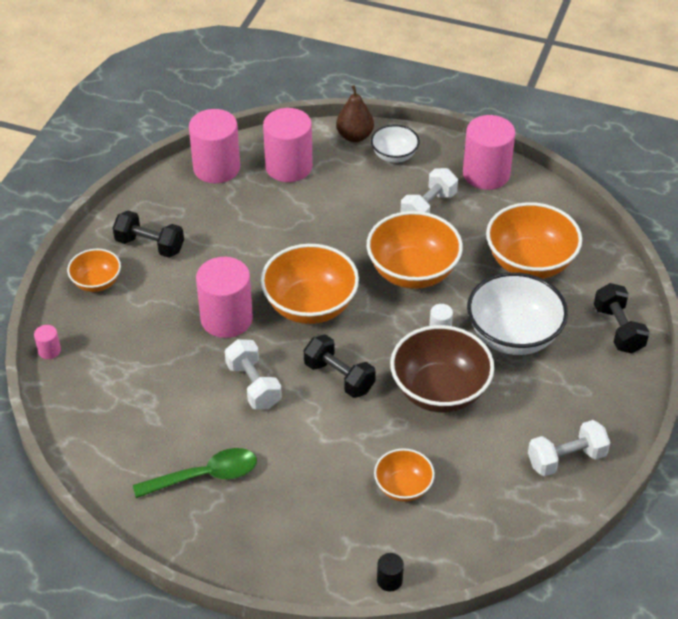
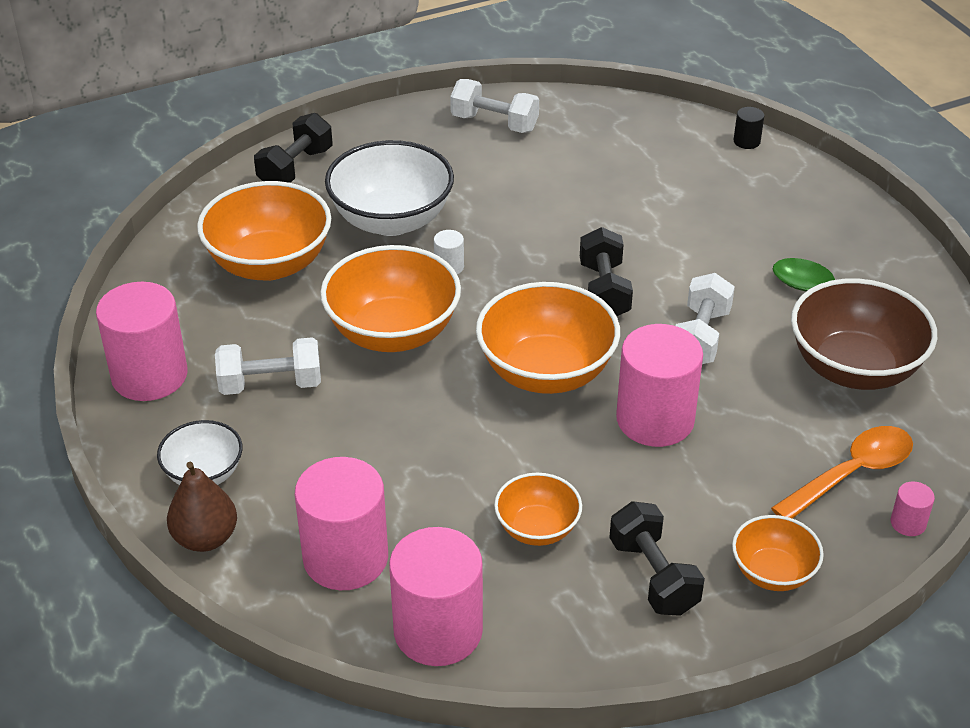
camera: 135 degrees left, 5 degrees down
(99, 358) = (851, 473): none -> orange spoon
(403, 487) = (657, 183): orange bowl -> orange bowl (537, 528)
(440, 391) = (525, 223): brown bowl -> brown bowl (854, 368)

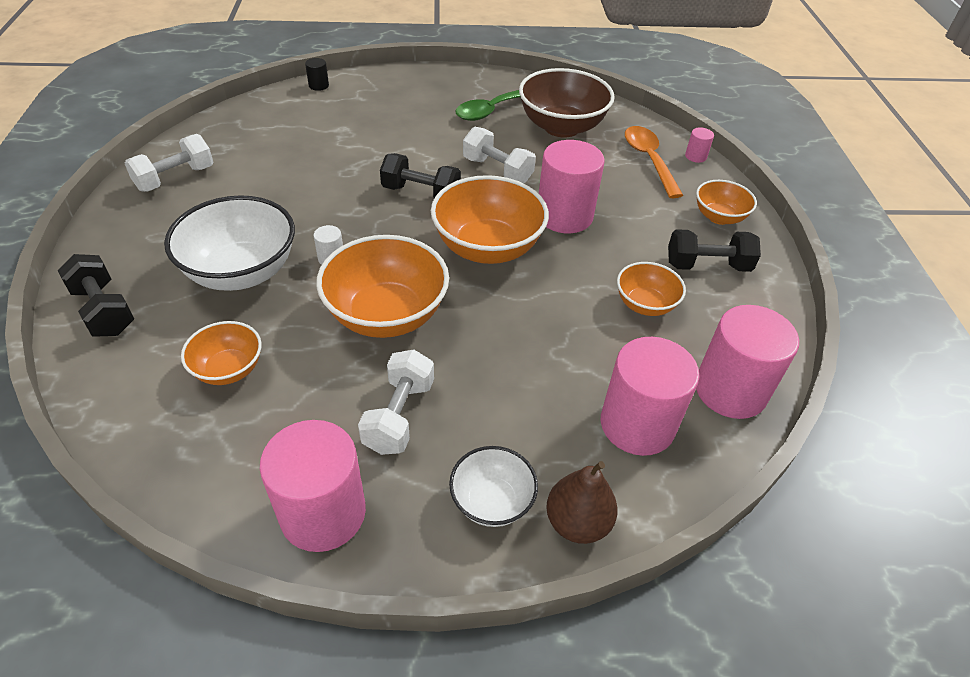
camera: 70 degrees left, 5 degrees up
(269, 263) = (229, 369): orange bowl -> orange bowl, size x0.56

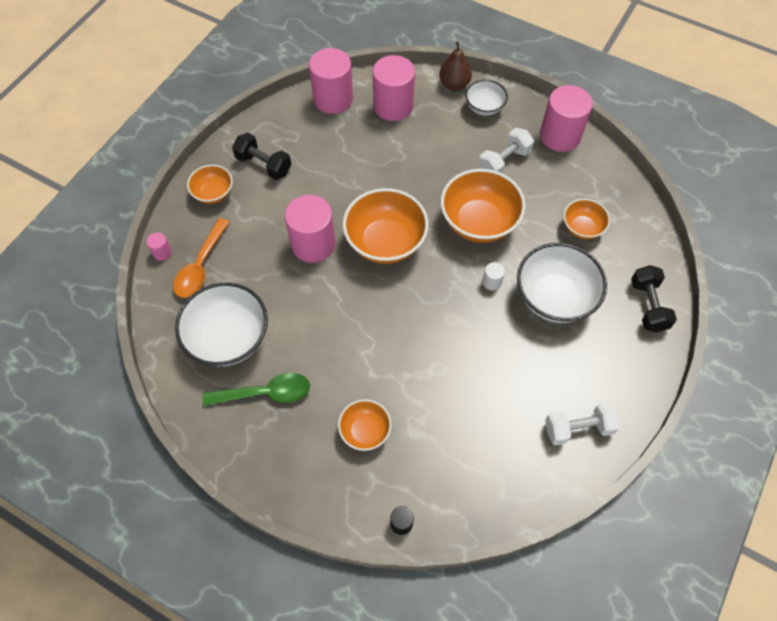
camera: 145 degrees left, 15 degrees up
(421, 193) = (396, 315): black dumbbell -> none
(497, 170) = (323, 312): white dumbbell -> none
(561, 127) = (228, 338): brown bowl -> white bowl
(645, 304) = (327, 159): orange bowl -> orange bowl (365, 431)

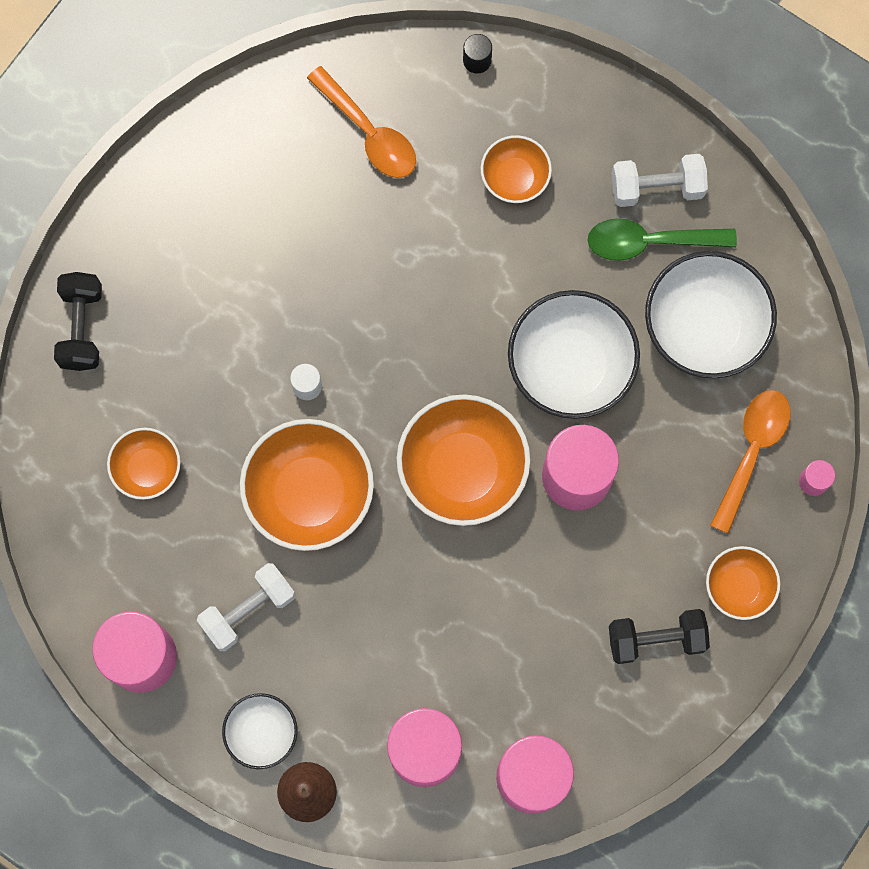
camera: 175 degrees left, 15 degrees up
(263, 165) = (656, 639): black dumbbell -> black dumbbell turned 45 degrees counterclockwise
(477, 456) = (369, 133): none -> orange spoon
(554, 298) = (218, 352): white bowl -> white bowl (570, 366)
(578, 428) = (227, 158): white dumbbell -> white dumbbell (657, 187)

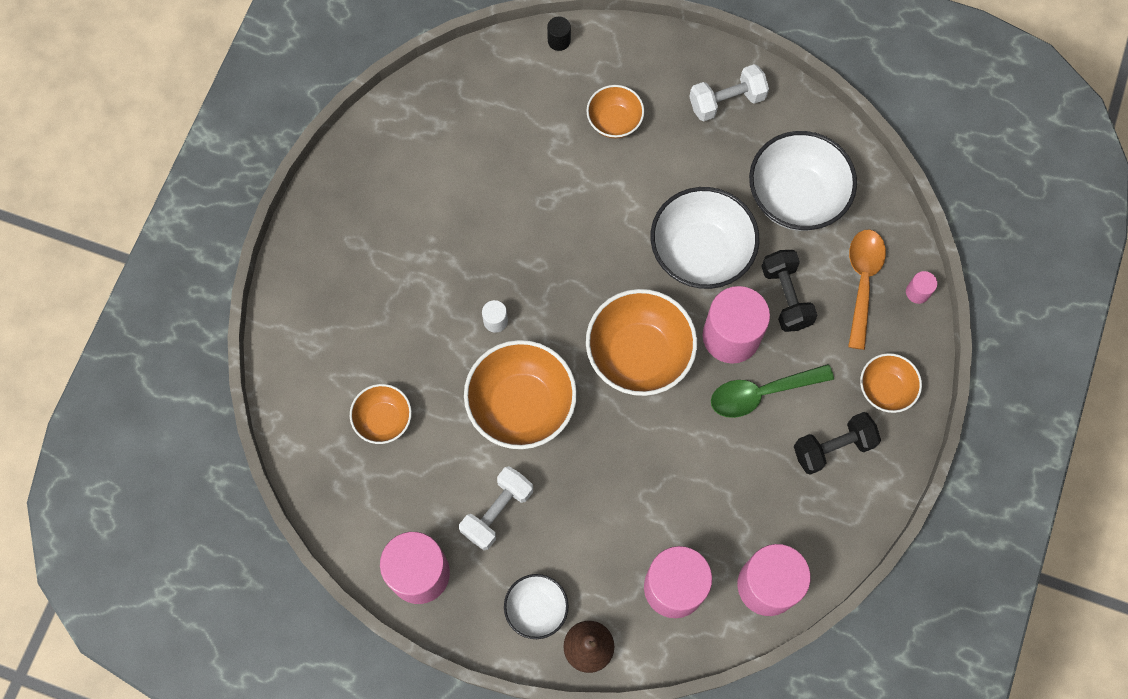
camera: 15 degrees left, 5 degrees down
(82, 327) = (300, 321): black dumbbell -> black dumbbell (786, 297)
(369, 133) = (490, 115): orange spoon -> none
(649, 242) = (733, 143): green spoon -> green spoon (761, 393)

